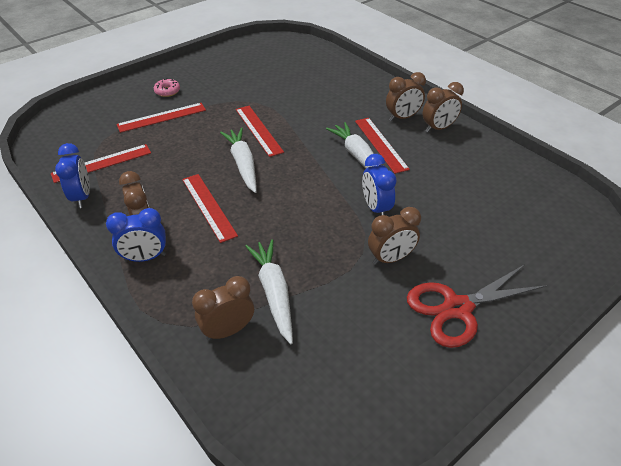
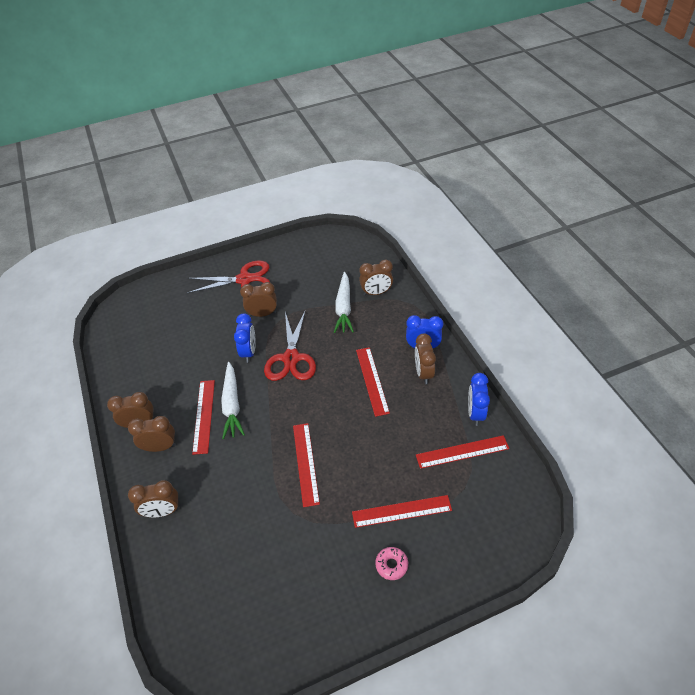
camera: 160 degrees left, 5 degrees up
(243, 164) = (333, 420): white carrot -> none
(318, 211) = (291, 358): none -> red scissors
(364, 86) = (162, 511): none -> brown clock

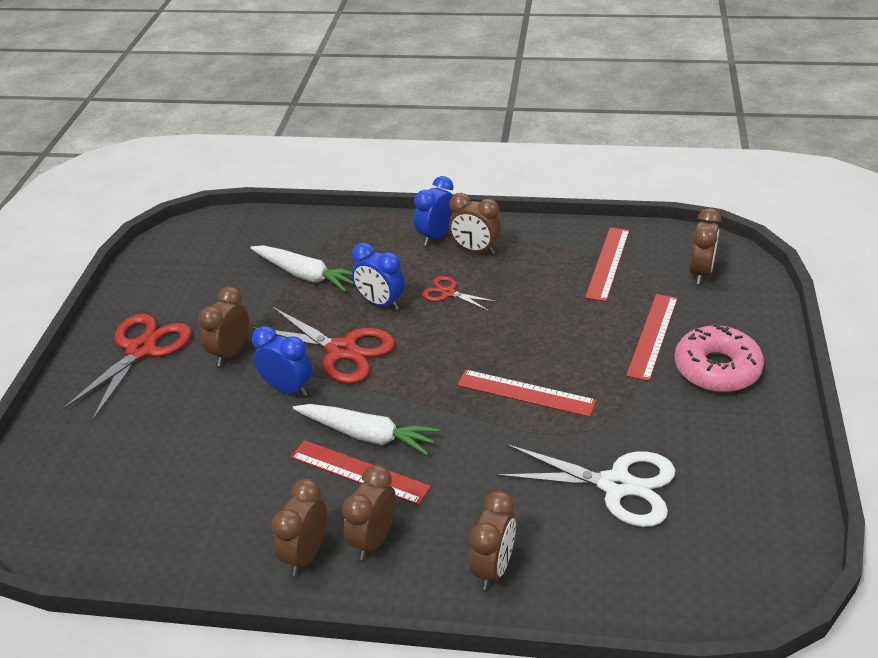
camera: 60 degrees left, 10 degrees down
(251, 547) = (616, 485): none -> white scissors
(372, 380) = (448, 293): red ruler -> red scissors
(376, 292) = (311, 240): brown clock -> brown clock (700, 273)
(391, 565) = (717, 369): pink donut -> pink donut, size x2.00
(475, 413) = (564, 235): blue clock -> blue clock (380, 303)

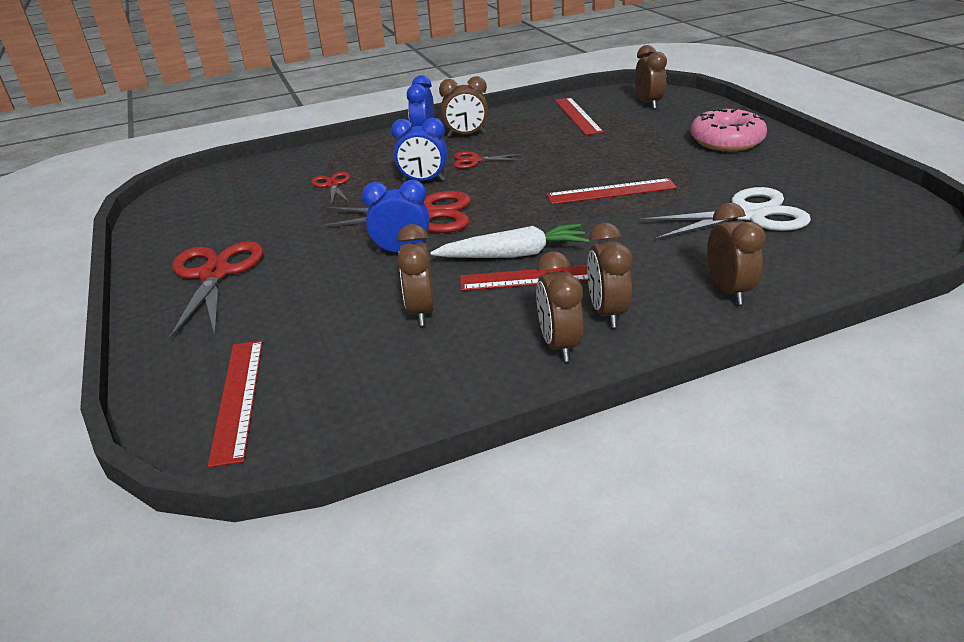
camera: 30 degrees left, 5 degrees down
(231, 353) = (316, 248): brown clock -> brown clock (421, 311)
(305, 275) = (332, 185): white carrot -> red scissors
(653, 336) = (660, 139): red ruler -> red ruler (238, 398)

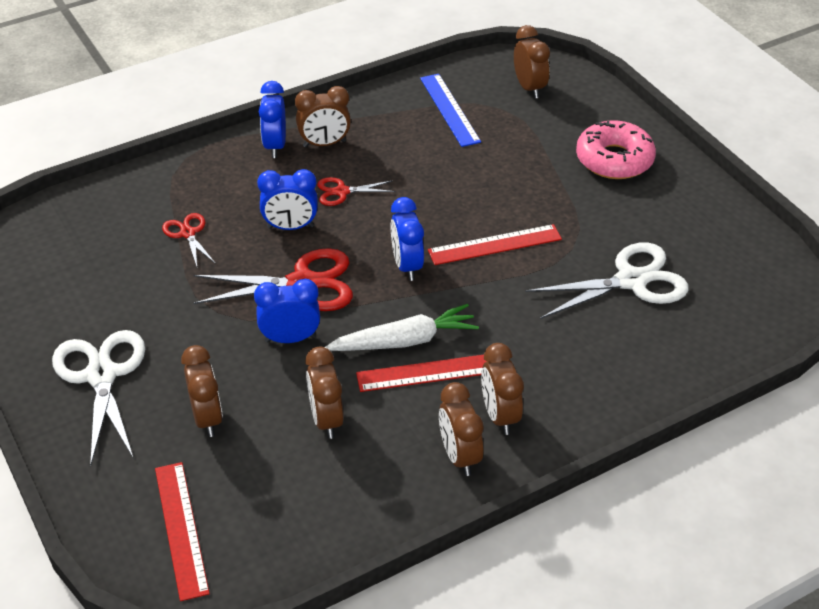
camera: 10 degrees left, 10 degrees up
(215, 274) = (101, 375): red scissors -> white scissors
(525, 204) = (407, 266): none -> blue clock
(578, 116) = (450, 109): red ruler -> blue ruler
(728, 291) = (608, 385): brown clock -> brown clock (207, 418)

